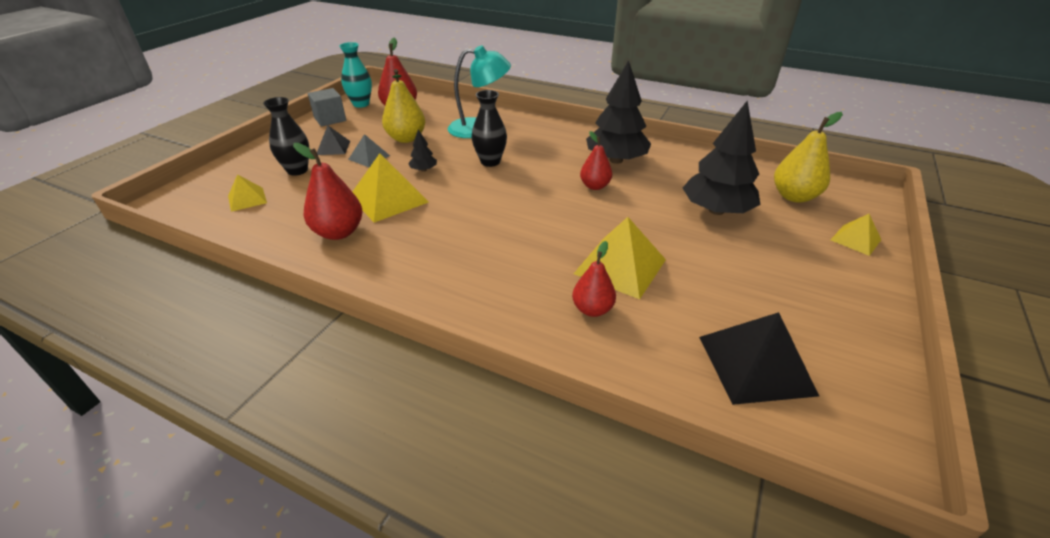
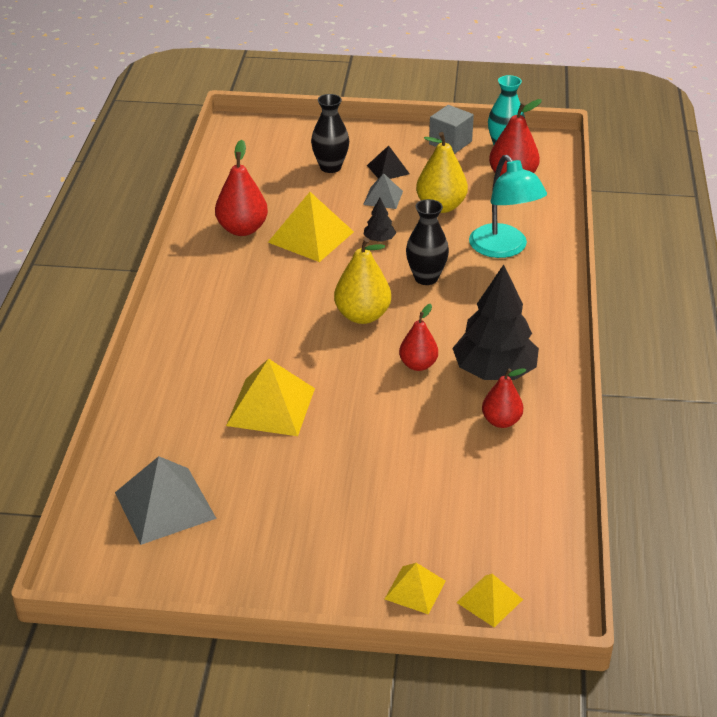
camera: 70 degrees right, 0 degrees up
(247, 199) = (266, 162): yellow pyramid -> yellow pyramid (489, 601)
(592, 309) = (199, 399): red pear -> red pear (501, 421)
(716, 210) = (418, 467): black tree -> none
(755, 364) = (165, 505): black pyramid -> grey pyramid
(794, 196) = (495, 536): yellow pear -> yellow pear (362, 316)

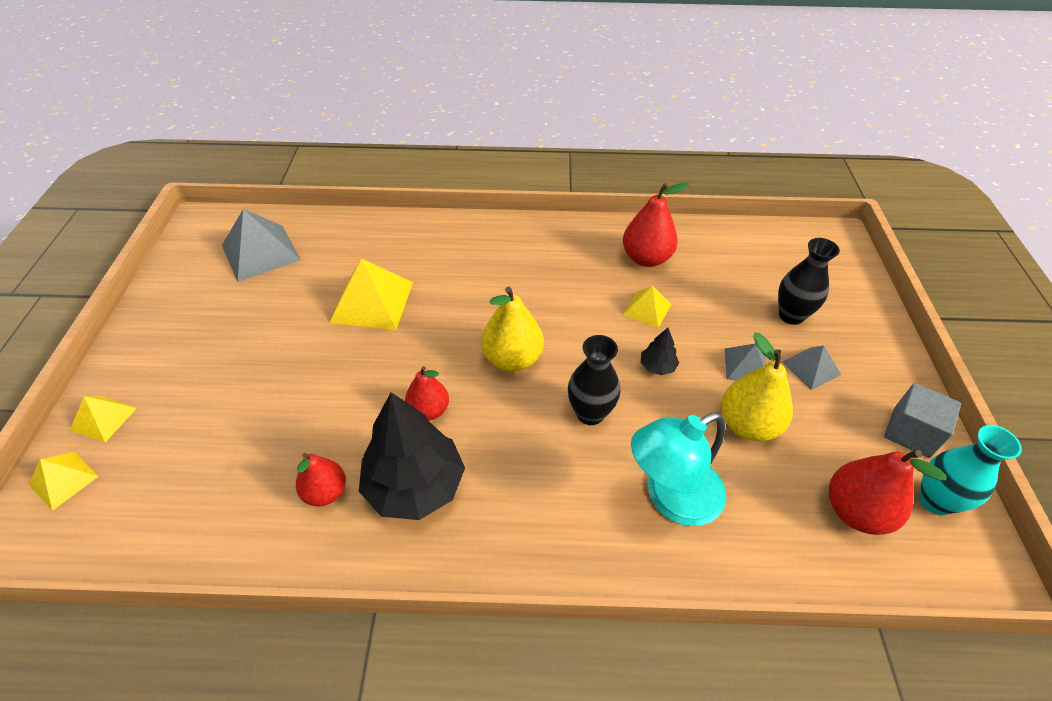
camera: 85 degrees right, 10 degrees up
(311, 237) = (647, 309): yellow pyramid -> yellow pyramid, size x0.56
(388, 169) = (811, 368): black pyramid -> grey pyramid

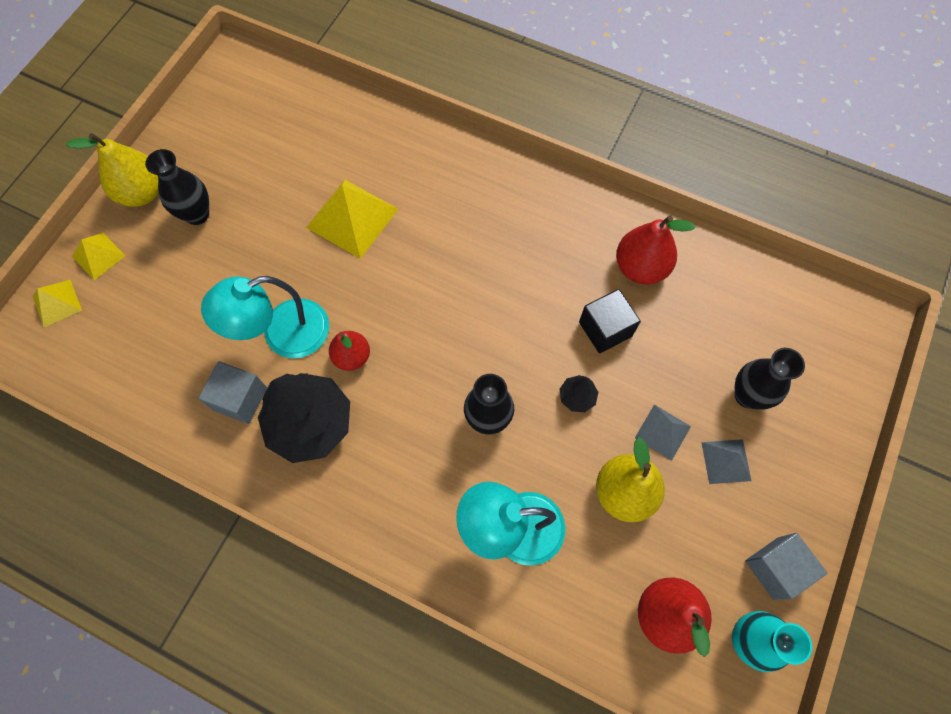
camera: 25 degrees right, 20 degrees up
(208, 347) = (197, 214): none -> black vase
(260, 252) = (275, 119): grey pyramid -> none
(325, 492) = (240, 399): red pear -> grey cube
(346, 417) = (283, 334): none -> turquoise lamp
(512, 359) = (448, 333): yellow pear -> yellow pear (142, 193)
(647, 309) = (605, 329): yellow pyramid -> black cube

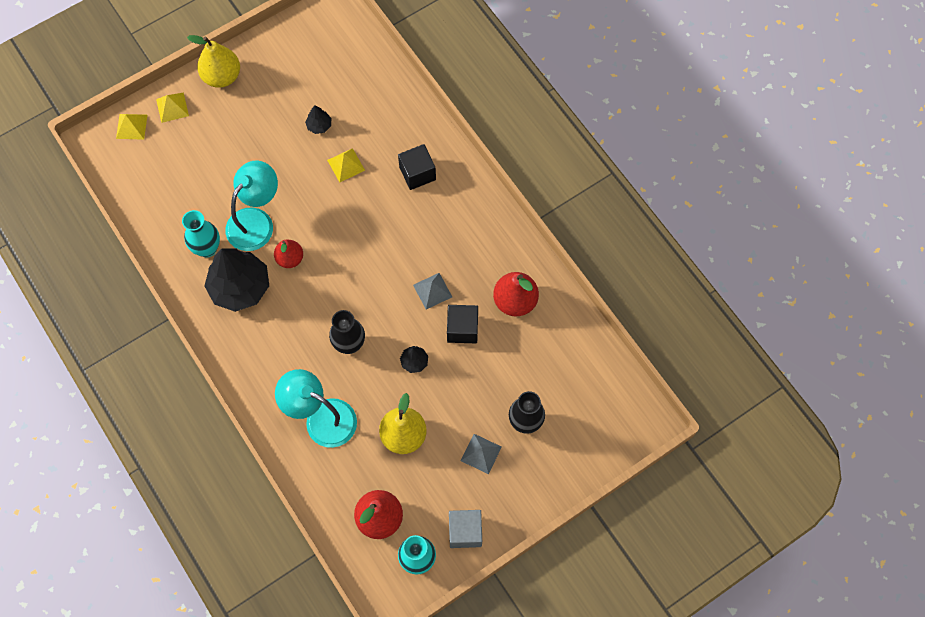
camera: 30 degrees right, 0 degrees up
(197, 214) = (248, 110): black vase -> none
(240, 399) = (207, 248): grey cube -> turquoise vase
(283, 334) = (256, 221): turquoise lamp -> turquoise lamp turned 120 degrees clockwise
(293, 191) = (319, 125): none -> black tree
(352, 218) = (346, 165): yellow pyramid -> yellow pyramid, size x0.56
(440, 187) = (417, 173): none -> black cube
(663, 432) = (453, 413): grey pyramid -> grey pyramid (432, 291)

